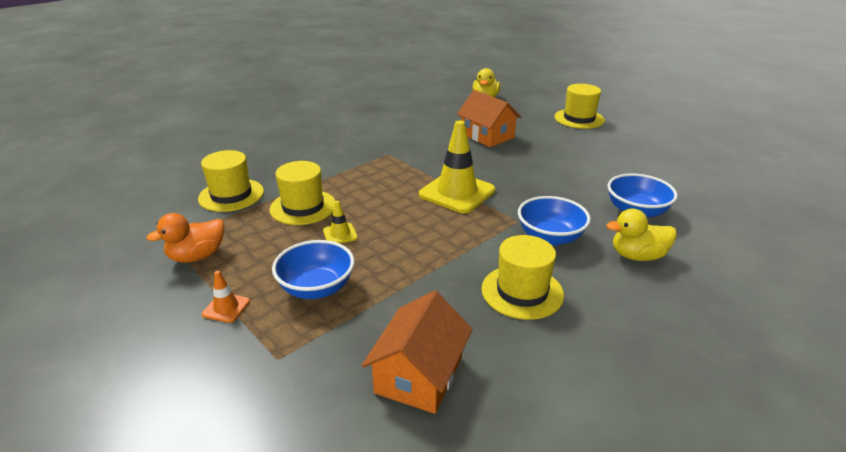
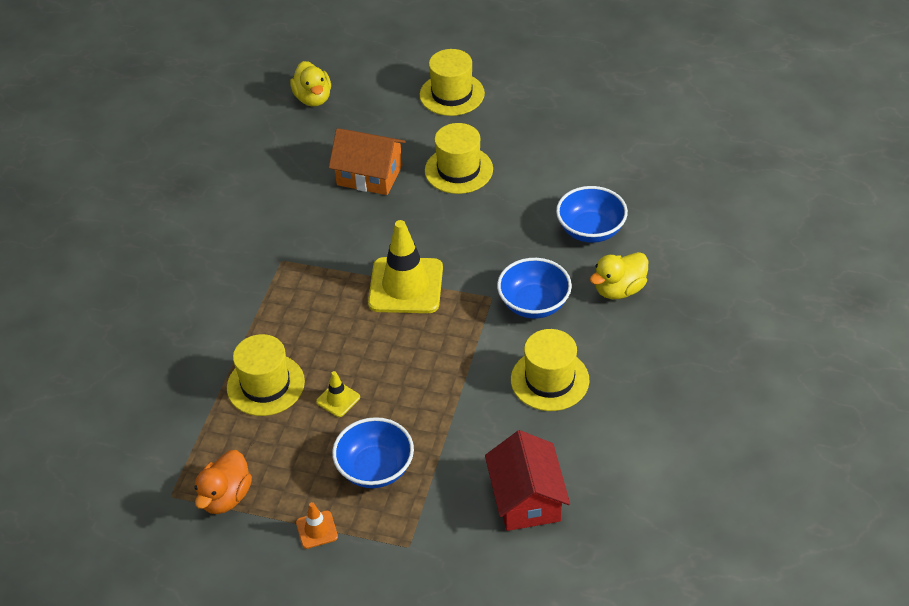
camera: 30 degrees left, 15 degrees up
(231, 195) = (168, 408): yellow hat -> yellow hat (458, 170)
(419, 375) = (527, 498): orange house -> red house

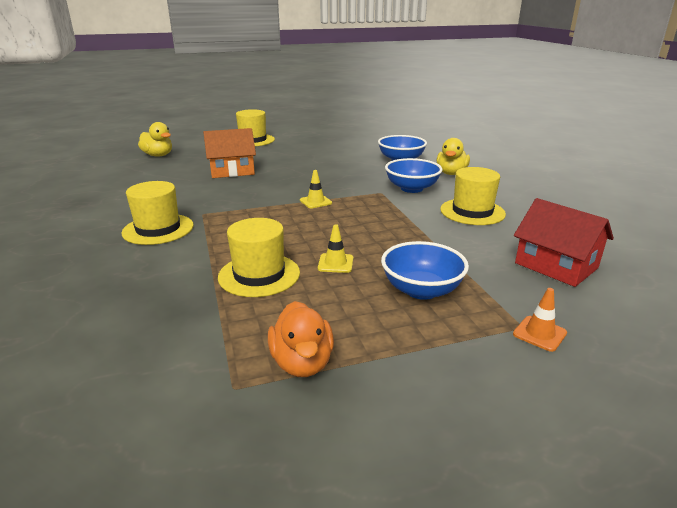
camera: 35 degrees left, 20 degrees down
(317, 530) = (427, 349): orange traffic cone -> orange traffic cone (539, 333)
(406, 286) = (315, 202): yellow traffic cone -> yellow traffic cone, size x0.45
(458, 170) = (291, 159): yellow hat -> yellow hat (158, 229)

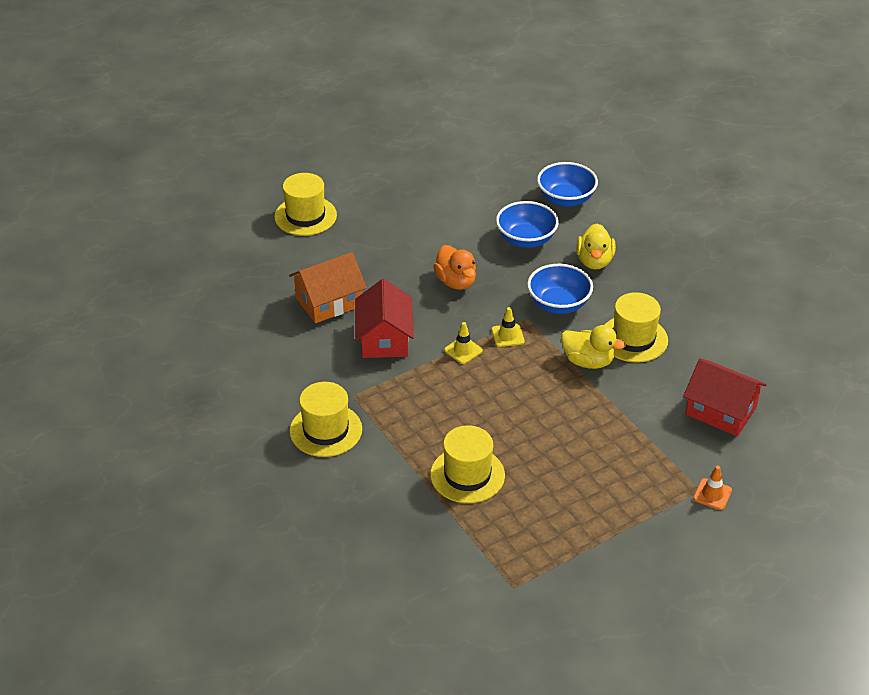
camera: 15 degrees left, 15 degrees up
(158, 155) = (204, 280): yellow duck -> yellow duck (588, 361)
(257, 190) = (384, 339): none -> red house
(302, 363) = (550, 557): orange duck -> orange duck (456, 282)
(335, 263) = (528, 446): yellow traffic cone -> yellow traffic cone (507, 335)
(421, 290) = (613, 465): blue bowl -> blue bowl (566, 199)

